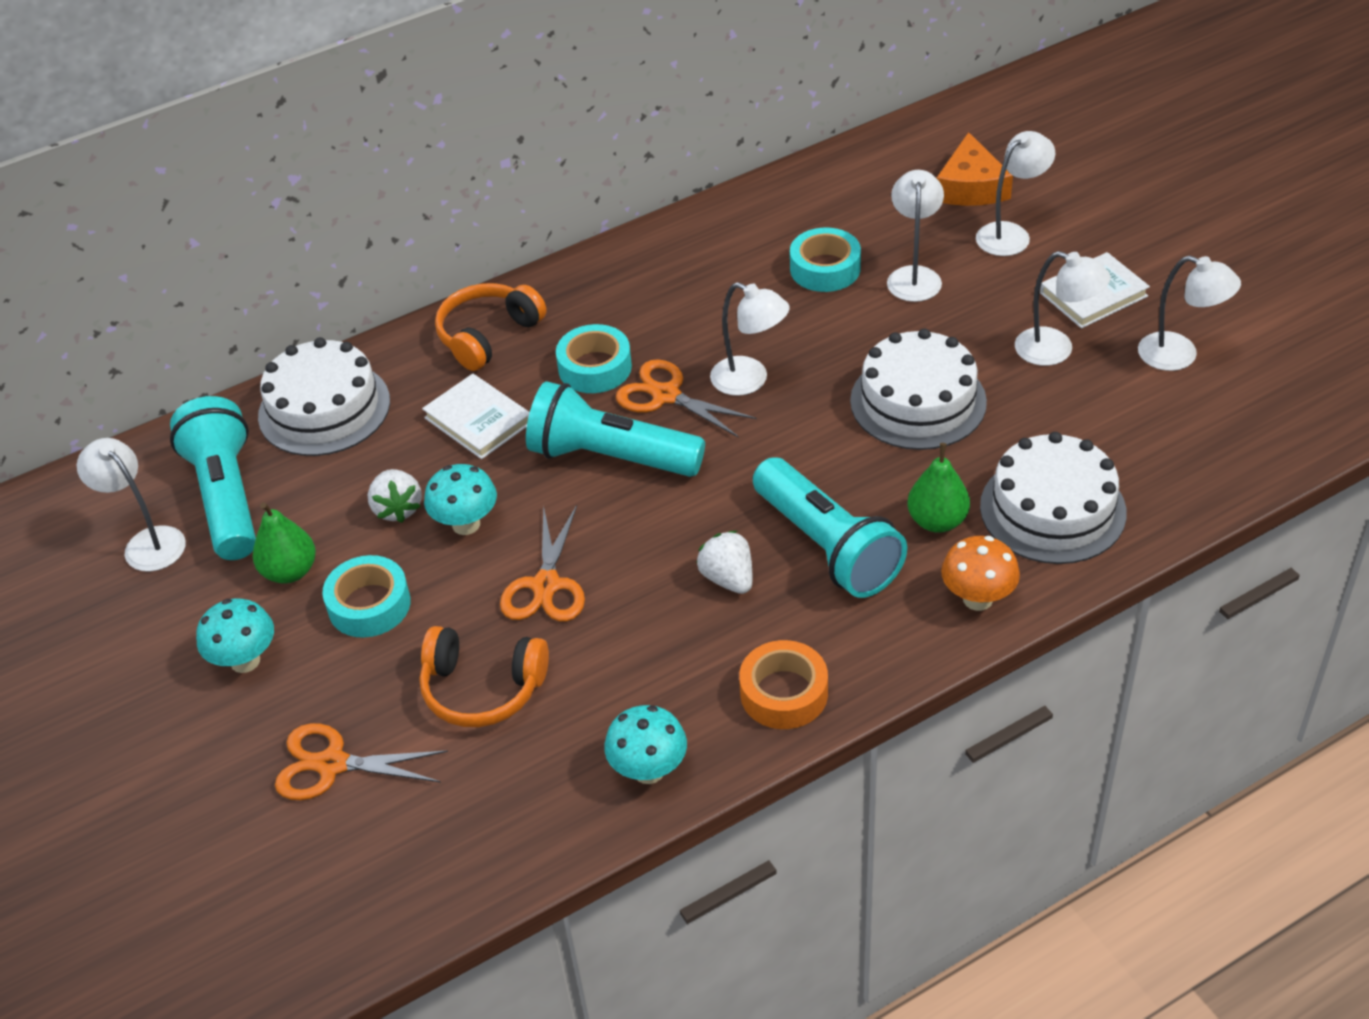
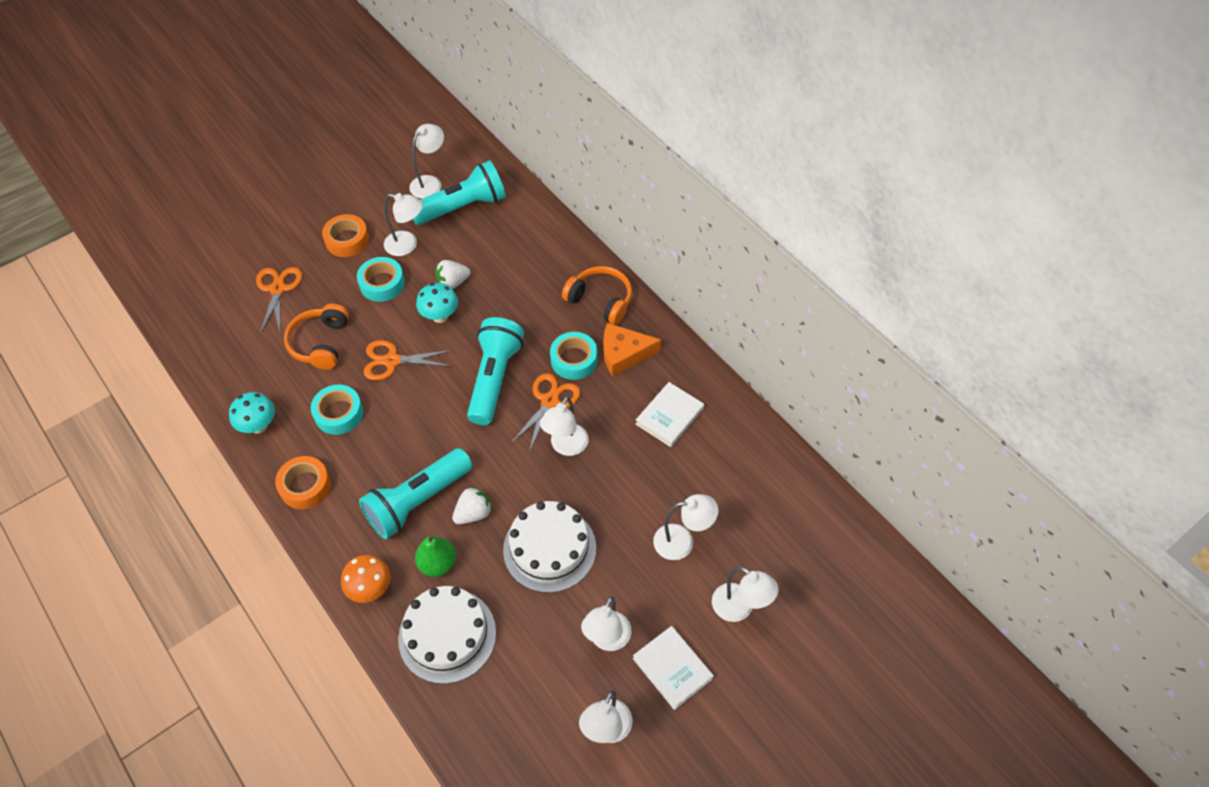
camera: 80 degrees right, 10 degrees up
(245, 661) = (347, 240): turquoise mushroom -> orange tape
(290, 571) = (407, 245): green pear -> white lamp
(324, 408) = (532, 234): white cake -> none
(478, 420) = (524, 308): white book -> white book (669, 416)
(728, 578) = (393, 450): white strawberry -> white strawberry (473, 513)
(825, 268) = (684, 483): turquoise tape -> turquoise tape (339, 413)
(971, 187) = (795, 579): orange cheese -> orange cheese (624, 354)

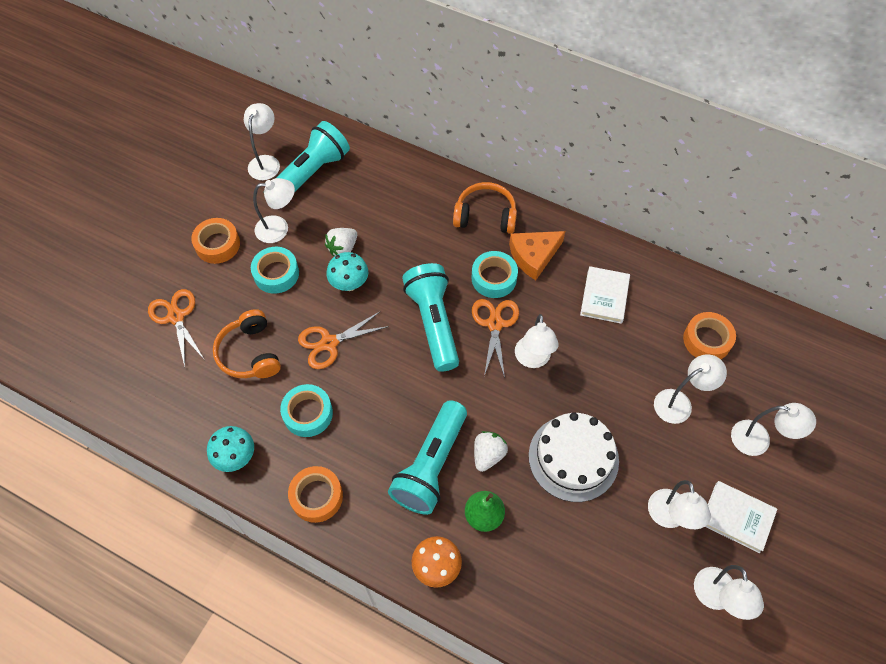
camera: 25 degrees left, 5 degrees up
(447, 635) = (531, 578): white cake -> none
(746, 495) = (707, 340): none -> orange tape

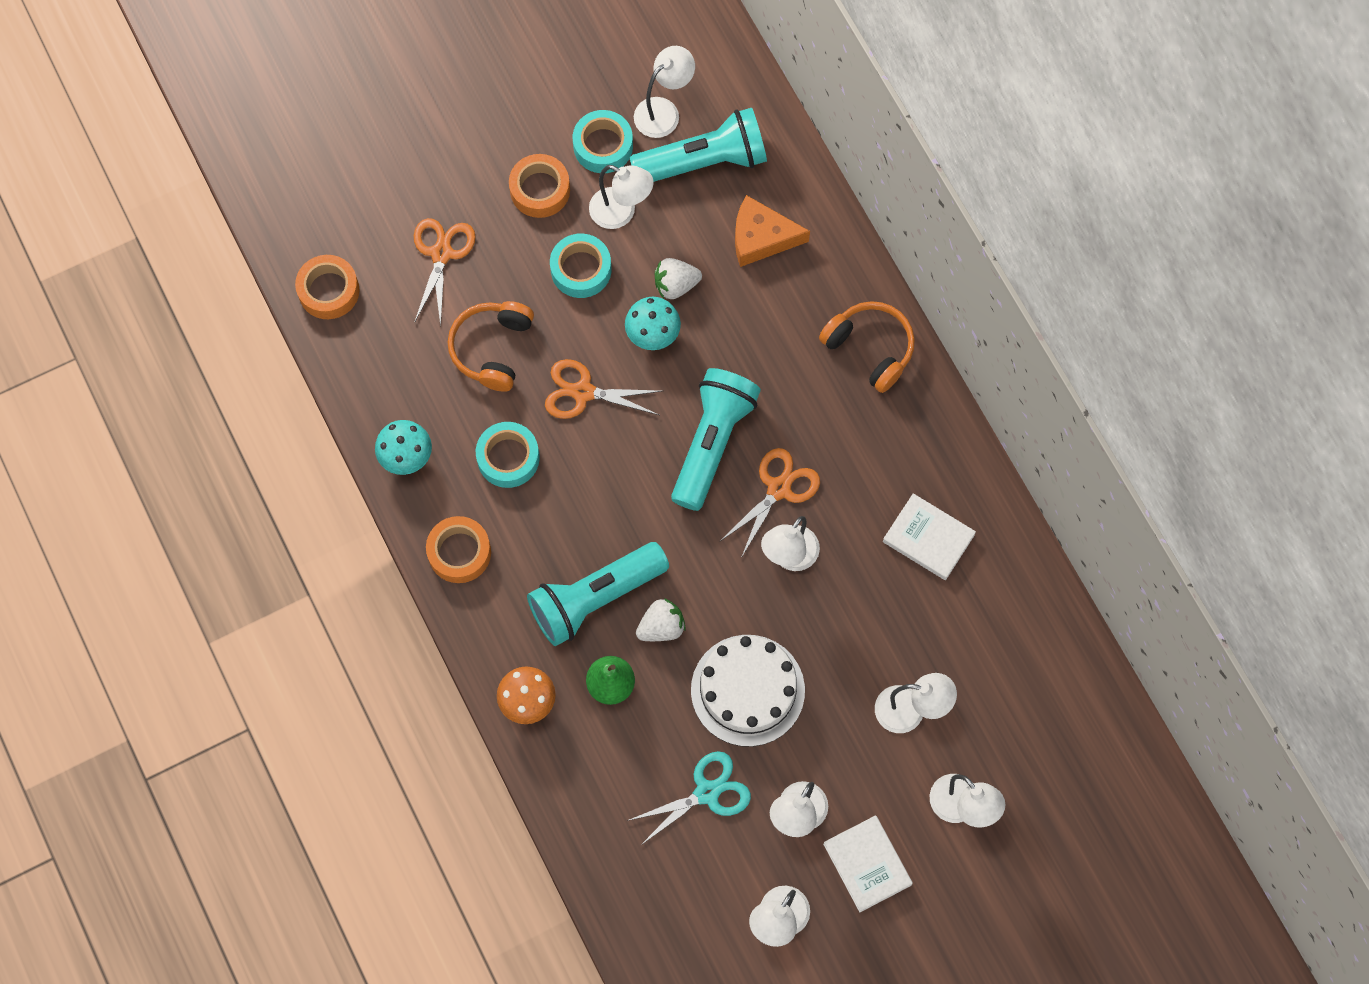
camera: 35 degrees right, 10 degrees up
(494, 278) = (819, 433): turquoise tape -> turquoise tape (603, 146)
(534, 256) = (887, 436): orange cheese -> orange cheese (761, 237)
(601, 544) = (707, 792): none -> turquoise scissors
(604, 296) = (928, 538): white book -> white book turned 75 degrees clockwise
(707, 340) = (1002, 665): orange tape -> orange tape (329, 291)

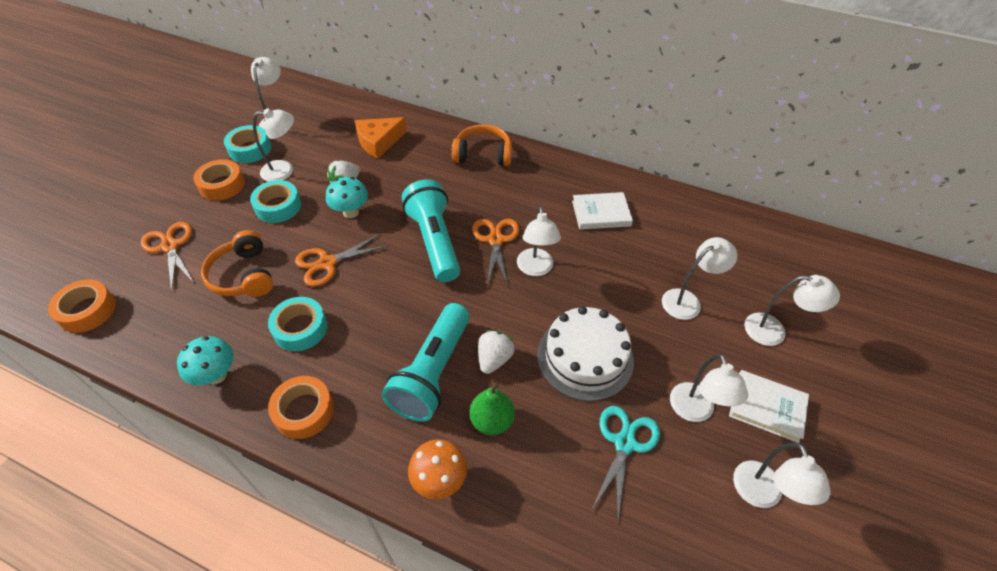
camera: 40 degrees left, 20 degrees down
(704, 161) = (318, 129): turquoise flashlight -> none

